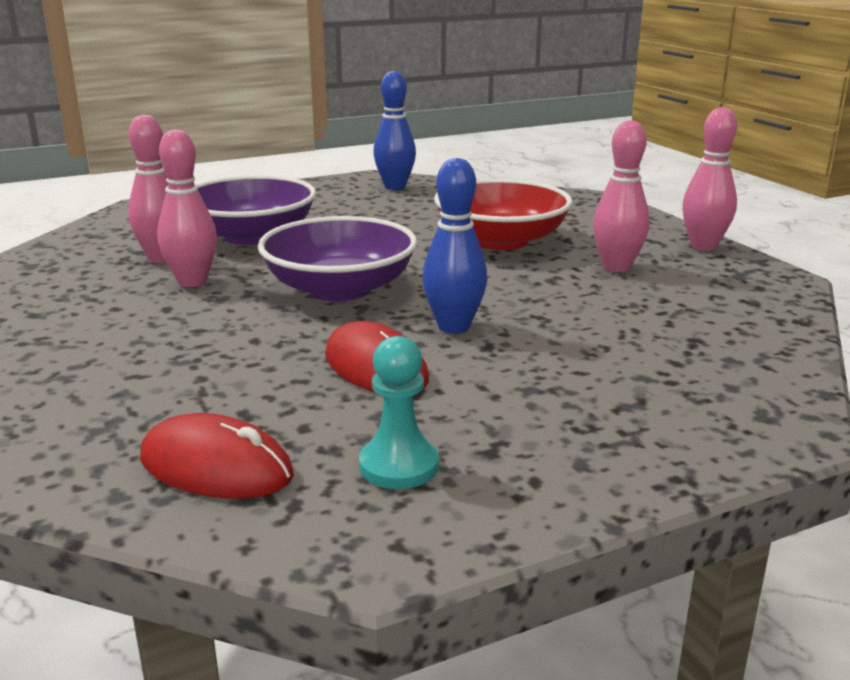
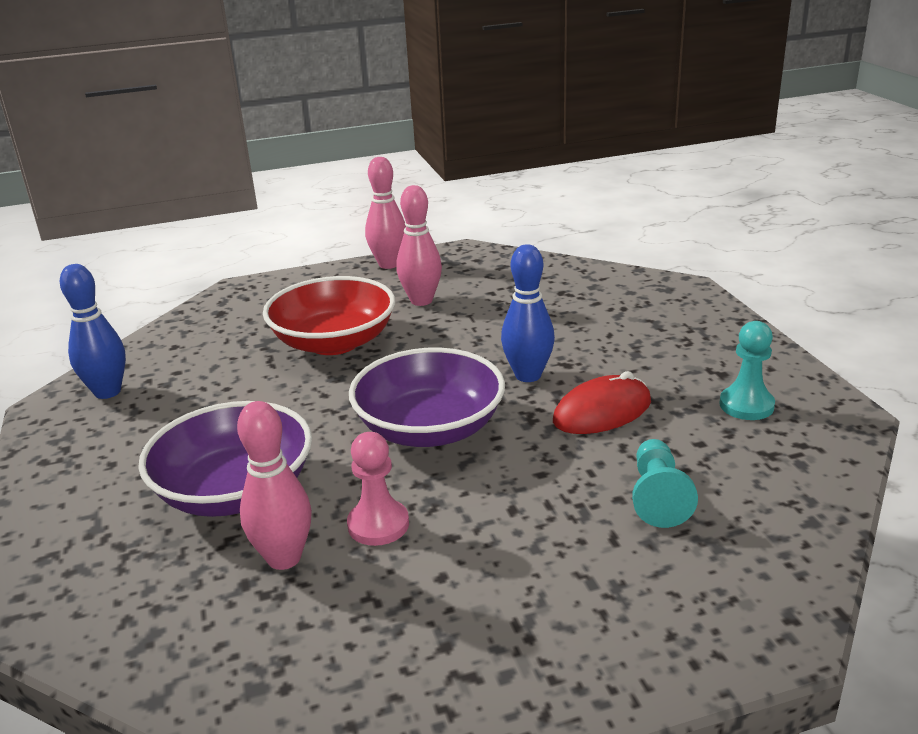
camera: 80 degrees left, 5 degrees up
(192, 282) = (378, 525): pink bowling pin -> pink pawn
(197, 398) = (658, 497): none -> turquoise pawn
(216, 467) = (764, 479): red mouse -> none

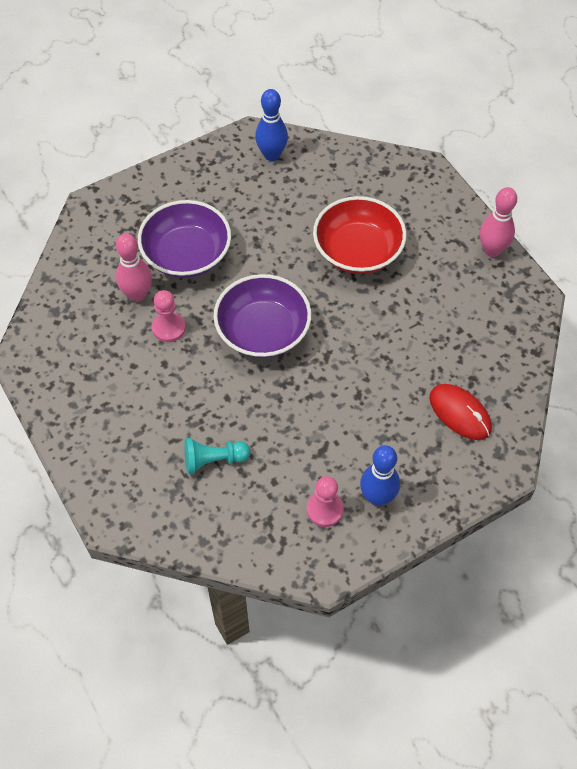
camera: 75 degrees right, 30 degrees up
(421, 301) = (433, 287): pink bowling pin -> none
(528, 375) = (337, 374): blue bowling pin -> blue bowling pin (377, 497)
(602, 411) = (300, 423): red mouse -> red mouse (460, 413)
(746, 405) = (325, 509): turquoise pawn -> pink pawn

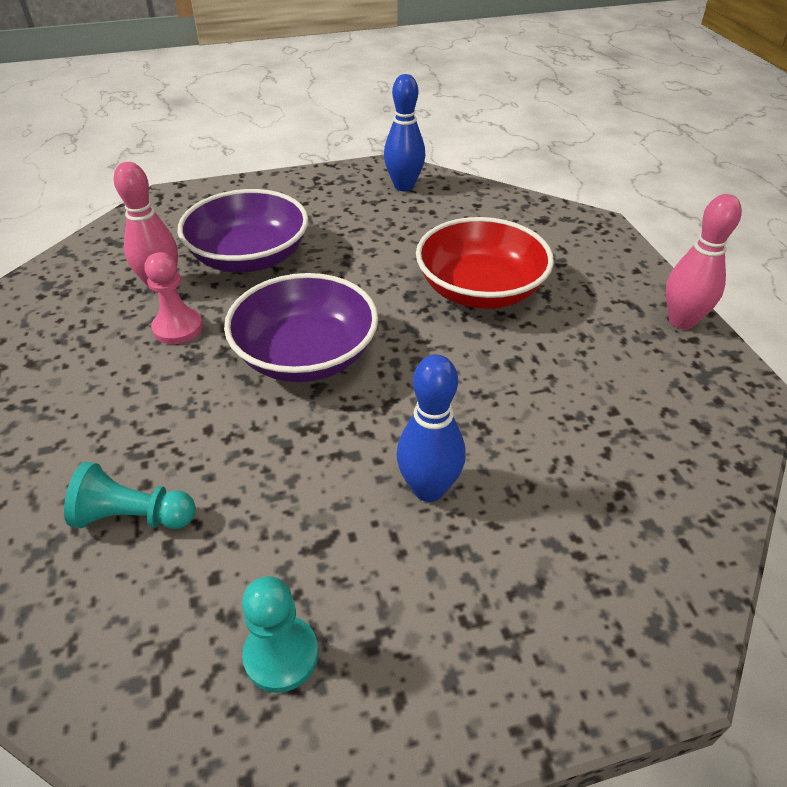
camera: 15 degrees right, 15 degrees down
(325, 509) = (281, 655): pink pawn -> turquoise pawn
(377, 497) = (392, 656): blue bowling pin -> blue bowling pin (428, 489)
(460, 413) = (591, 537): red mouse -> none

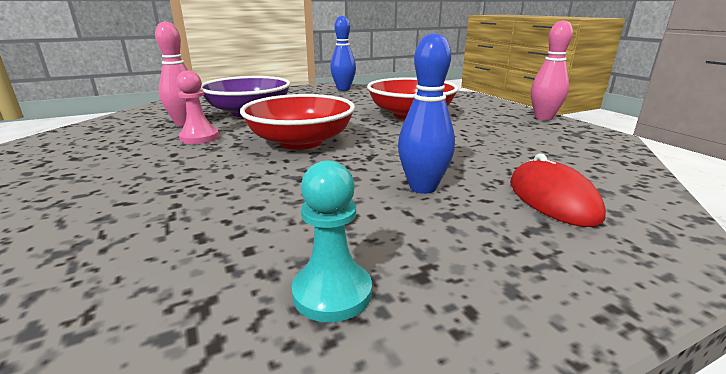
camera: 10 degrees left, 20 degrees down
(133, 516) = (164, 222): turquoise pawn -> none
(306, 355) = (301, 142): purple bowl -> red bowl
(575, 536) = (552, 199): none -> red mouse

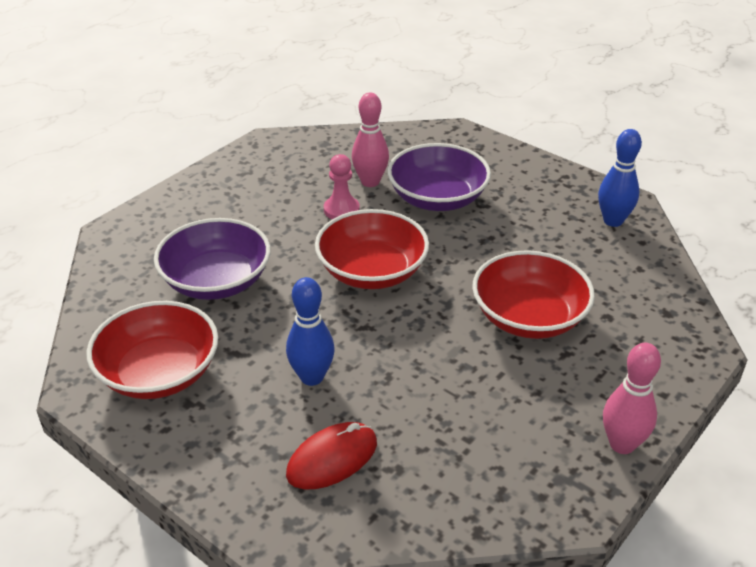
camera: 65 degrees right, 15 degrees up
(196, 210) = (216, 281): none -> purple bowl
(332, 293) = (159, 373): turquoise pawn -> red bowl

